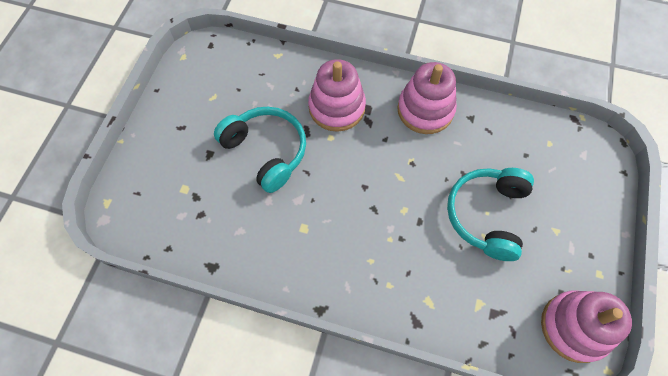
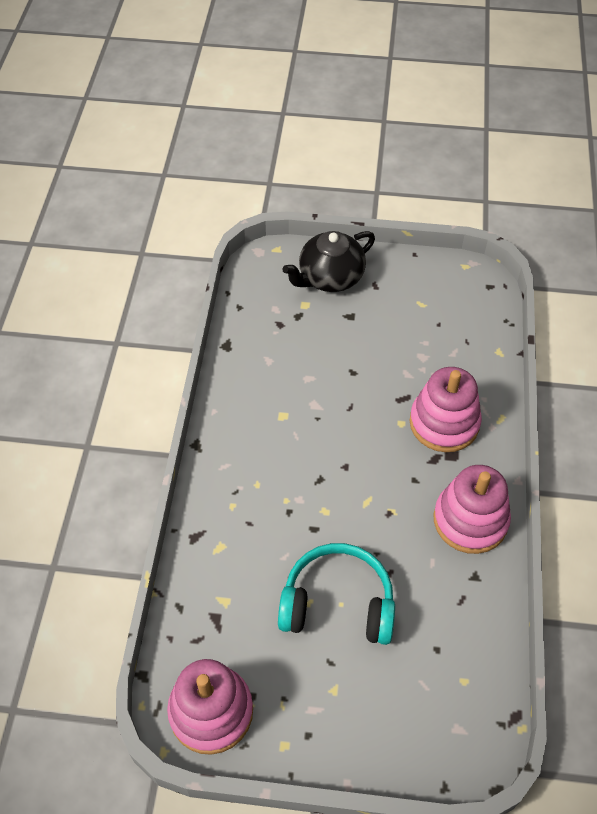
camera: 80 degrees right, 10 degrees down
(159, 162) = (330, 277): none -> black teapot
(266, 151) = (366, 365): turquoise headphones -> none

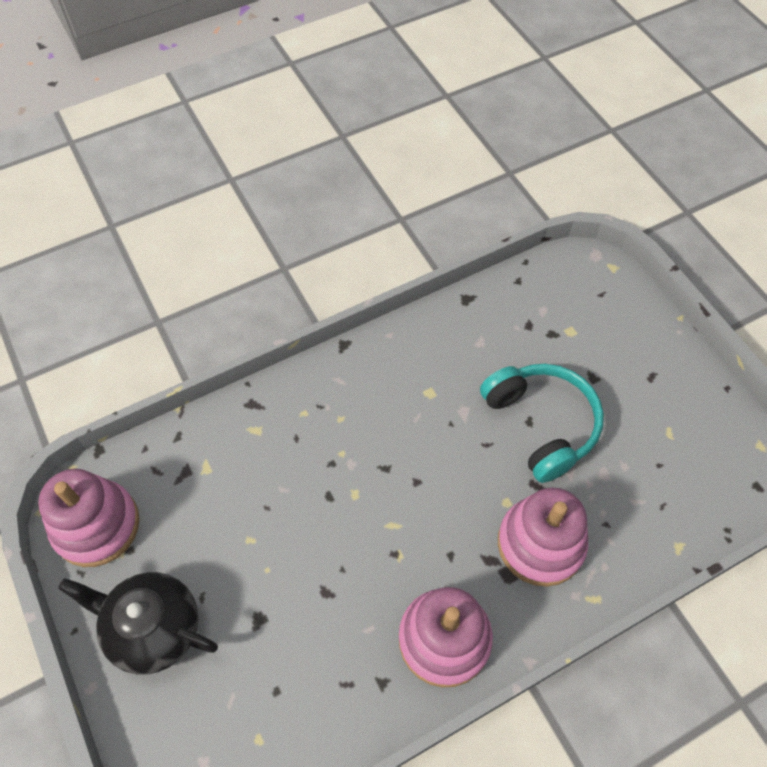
camera: 55 degrees right, 5 degrees up
(330, 277) = (622, 331): black teapot -> black teapot (153, 628)
(338, 603) = (265, 566): turquoise headphones -> turquoise headphones (542, 424)

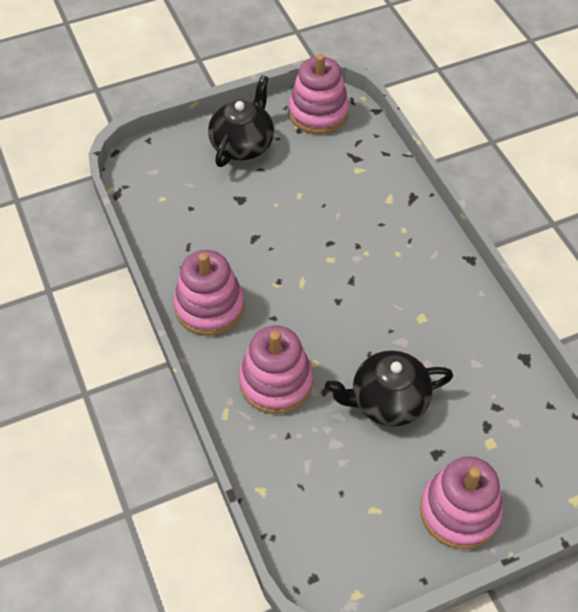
camera: 95 degrees right, 5 degrees down
(542, 424) = (387, 401): turquoise headphones -> black teapot
(650, 358) = (459, 511): none -> pink stacking toy

